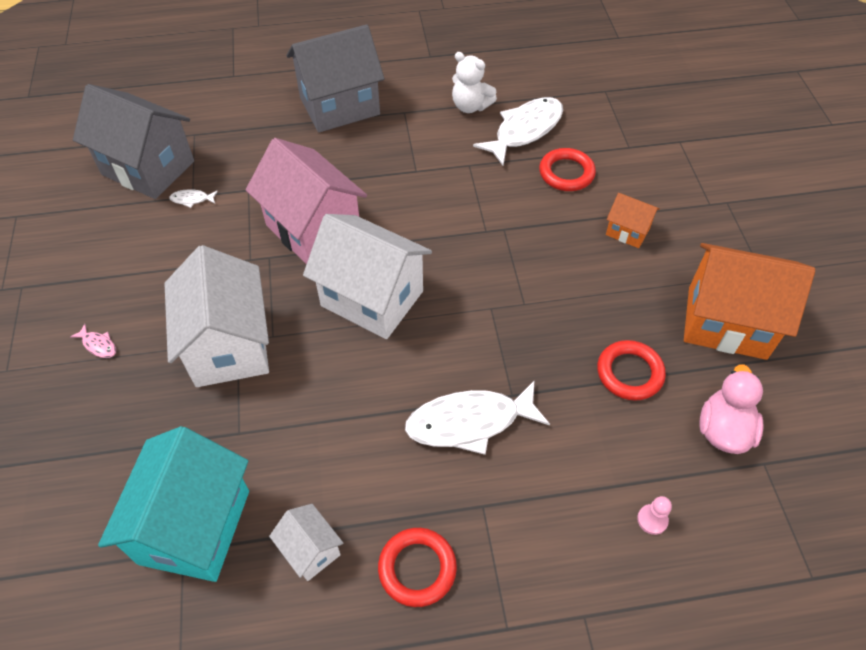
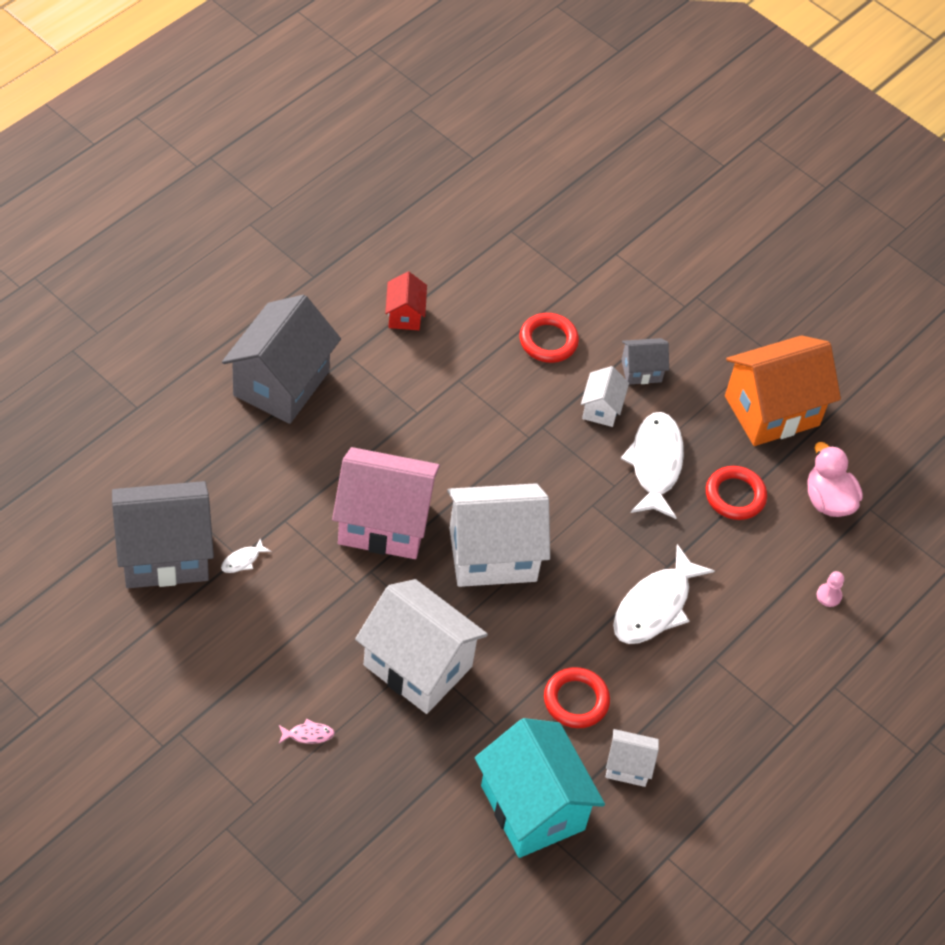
camera: 45 degrees left, 0 degrees up
(417, 568) = (708, 729): red ring -> red ring (576, 700)
(470, 106) = (405, 315): white teddy bear -> red house
(525, 130) = (476, 315): white fish -> white fish (655, 464)
(566, 241) = (601, 409): none -> white house
(627, 231) = (641, 371): orange house -> grey house

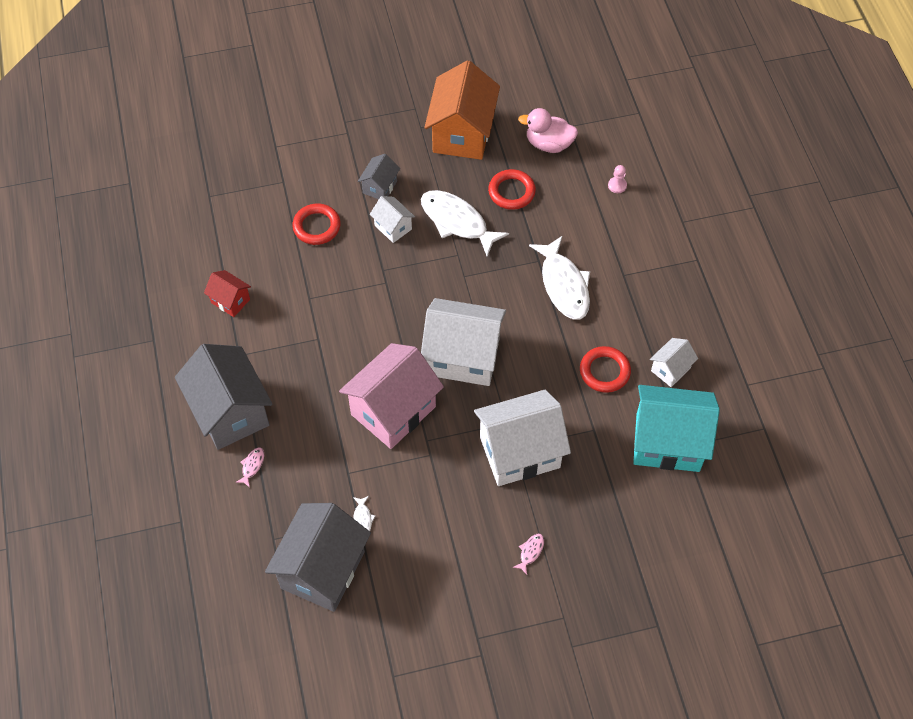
camera: 50 degrees left, 5 degrees up
(236, 434) = (252, 466): none -> pink fish
(493, 555) = (463, 357): white house -> white house turned 75 degrees clockwise

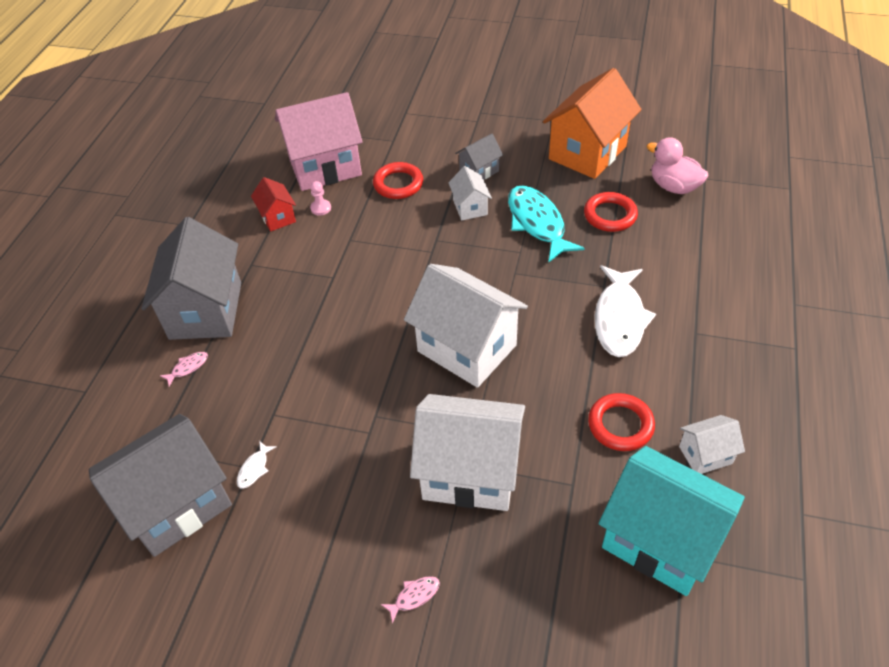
camera: 30 degrees right, 10 degrees down
(393, 410) = (360, 371): pink house -> pink house (325, 167)
(457, 222) = (537, 223): white fish -> turquoise fish
(617, 185) = (731, 245): pink pawn -> pink pawn (321, 208)

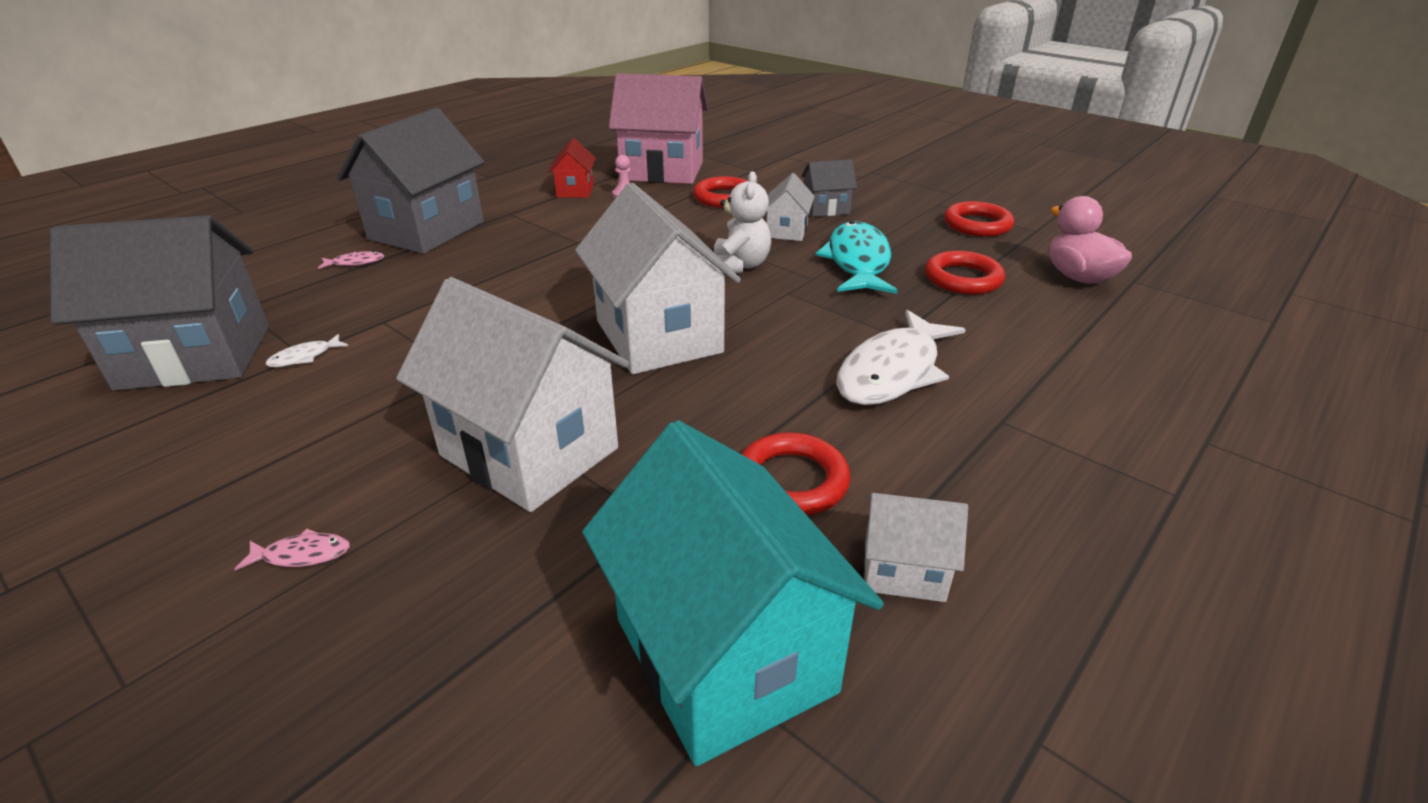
camera: 25 degrees right, 15 degrees down
(465, 258) = (739, 266): none -> white teddy bear
(587, 152) = (977, 225): orange house -> red ring

